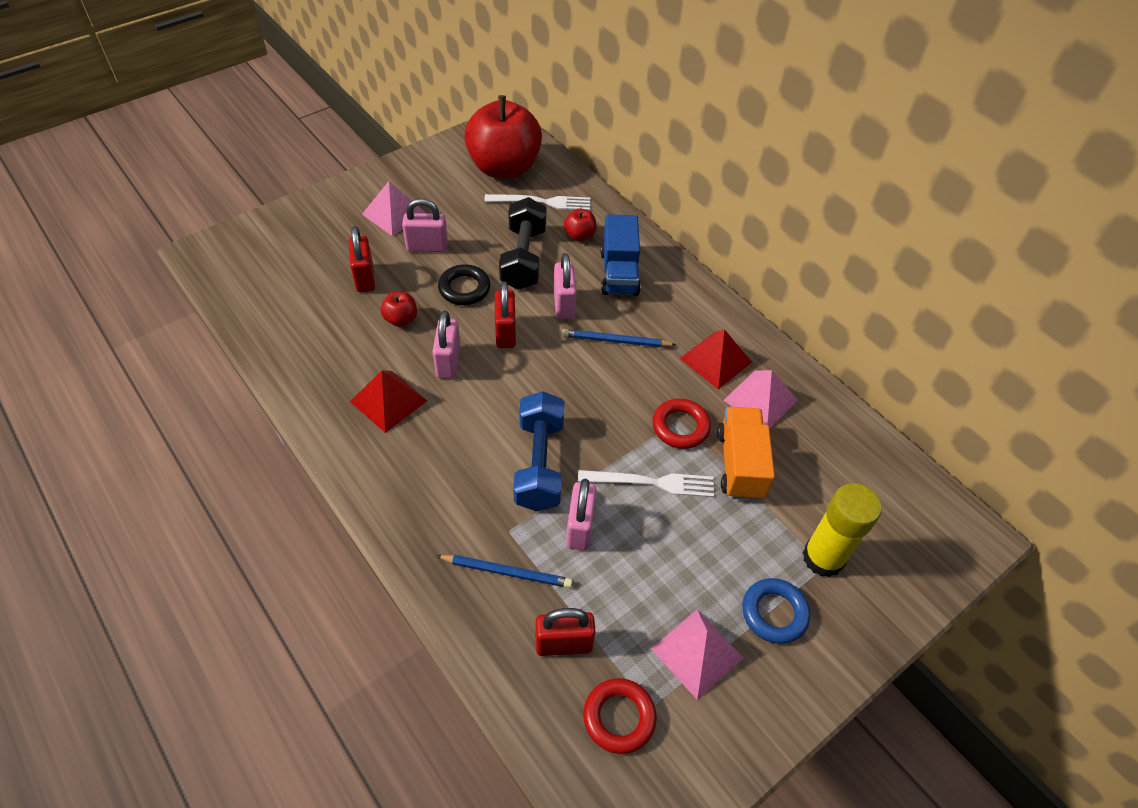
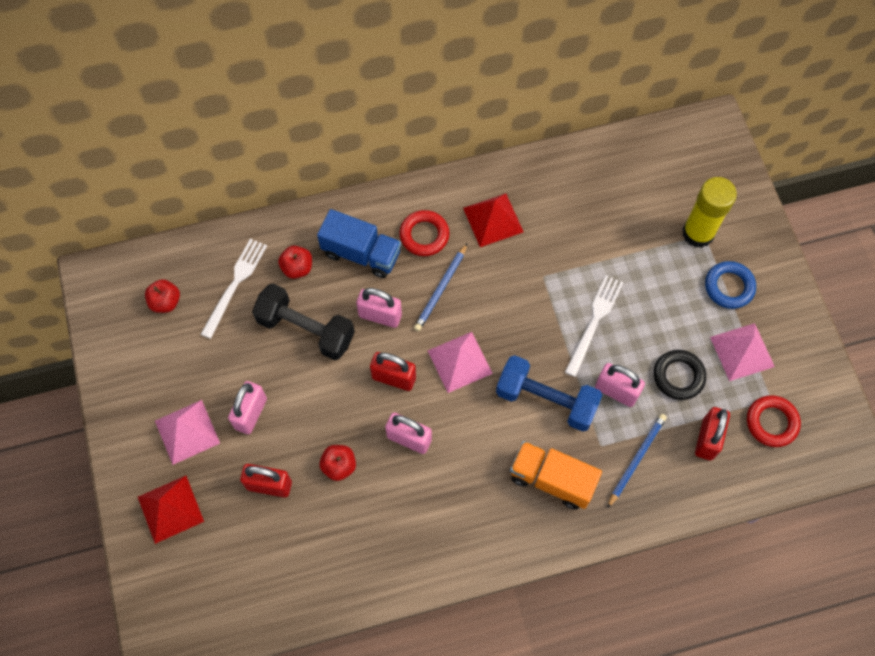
camera: 65 degrees left, 15 degrees up
(388, 401) = (434, 503): red pyramid -> red pyramid (170, 509)
(464, 288) = (323, 396): black ring -> black ring (678, 376)
(504, 167) = (165, 302): red apple -> red apple, size x0.40
(680, 427) = (550, 277): red ring -> red ring (424, 235)
(740, 464) = (601, 250): orange truck -> orange truck (552, 480)
(760, 400) = (546, 205): pink pyramid -> pink pyramid (460, 361)

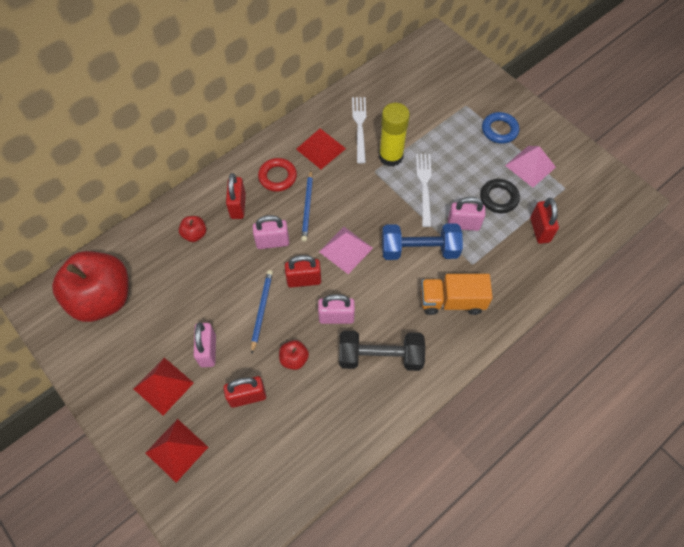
camera: 25 degrees left, 5 degrees down
(165, 302) = (102, 298): red apple -> red apple, size x2.47
(187, 431) = (163, 385): pink pyramid -> red pyramid
(235, 284) = (152, 264): white fork -> white fork (359, 127)
(306, 329) = (222, 274): black dumbbell -> black dumbbell (380, 357)
(361, 253) = (238, 206): blue truck -> red padlock
(636, 459) = (501, 262): blue pencil -> blue pencil (261, 310)
(698, 233) = (461, 105): yellow glue stick -> yellow glue stick (391, 156)
(771, 422) = (574, 202): red ring -> none

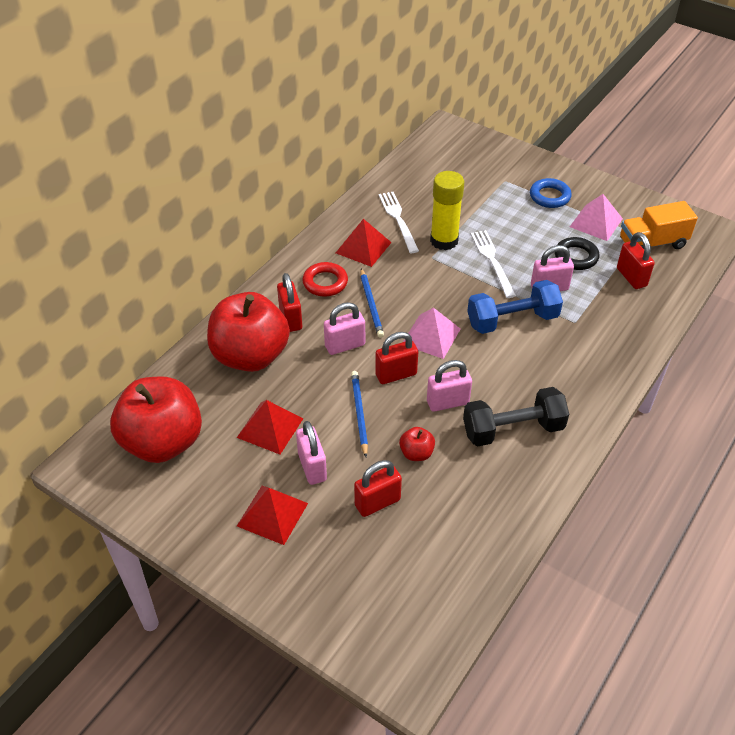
camera: 15 degrees left, 15 degrees down
(176, 449) = (314, 576): red pyramid -> red pyramid (270, 428)
(195, 234) = (250, 356): red apple -> red apple, size x2.47
(452, 301) = (568, 361): orange truck -> orange truck (652, 243)

